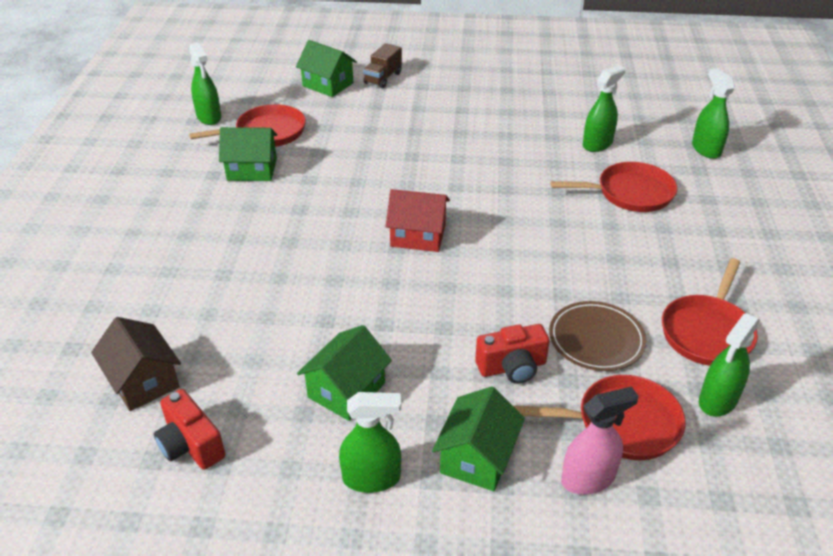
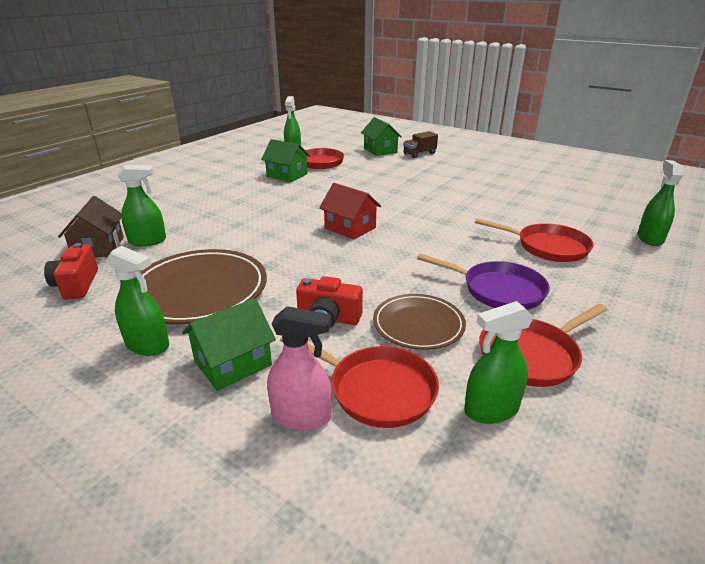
camera: 30 degrees right, 10 degrees down
(346, 390) = (199, 291): green house -> brown plate
(597, 144) = (547, 214): green spray bottle -> green spray bottle (148, 241)
(629, 268) = (498, 290): none -> purple pan

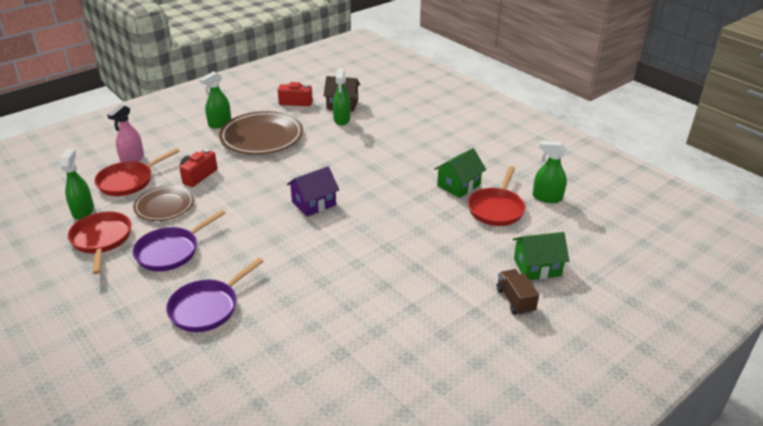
camera: 105 degrees right, 5 degrees up
(233, 363) = (184, 145): green house -> none
(350, 228) = (314, 203): red house -> purple house
(547, 247) = (207, 307): red pan -> purple pan
(650, 238) = (169, 398): green spray bottle -> none

